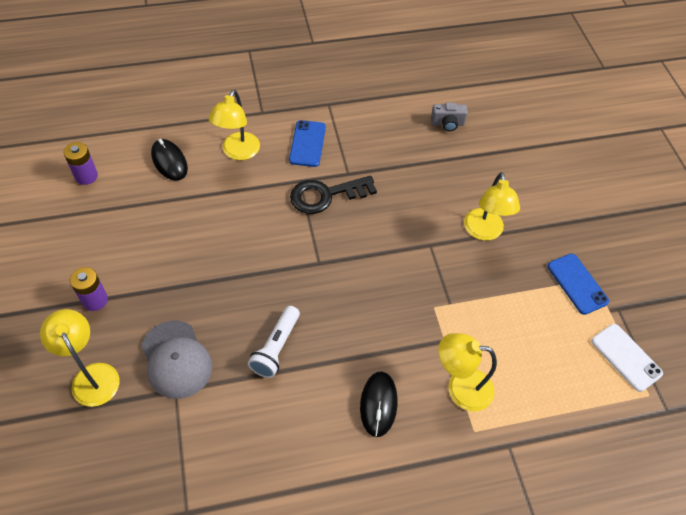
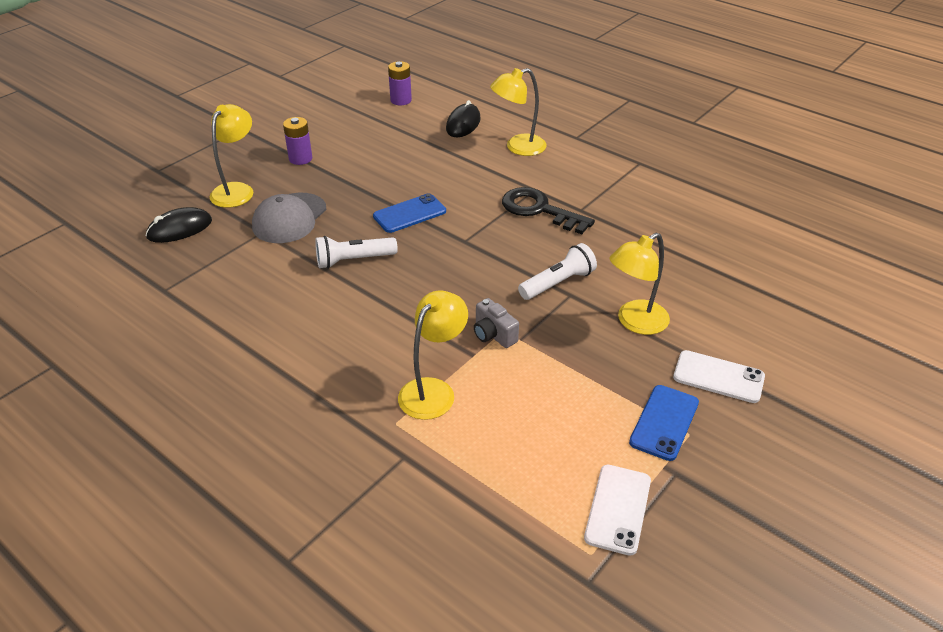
camera: 55 degrees right, 15 degrees down
(307, 143) = (579, 174): blue phone -> blue phone (409, 214)
(378, 404) = (359, 345): black mouse -> black mouse (179, 229)
(413, 243) = (557, 283): none -> white flashlight
(447, 124) = (730, 237): grey camera -> grey camera (493, 335)
(460, 387) = (433, 390): yellow lamp -> yellow lamp turned 60 degrees clockwise
(561, 229) = (718, 377): none -> white phone

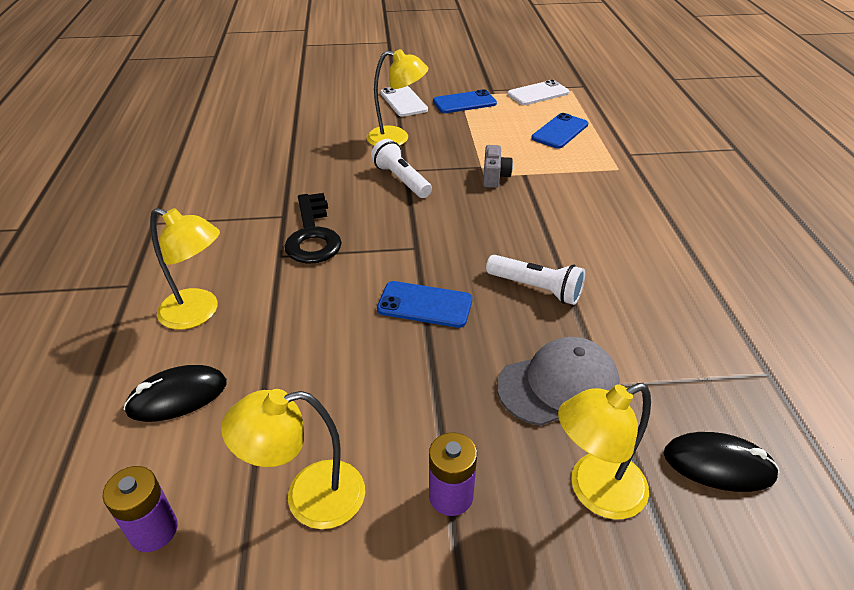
camera: 135 degrees left, 0 degrees up
(433, 390) = (575, 171): yellow lamp -> yellow lamp (309, 497)
(509, 444) = (560, 131): none -> blue phone
(557, 283) = (401, 180): white flashlight -> white flashlight turned 45 degrees clockwise

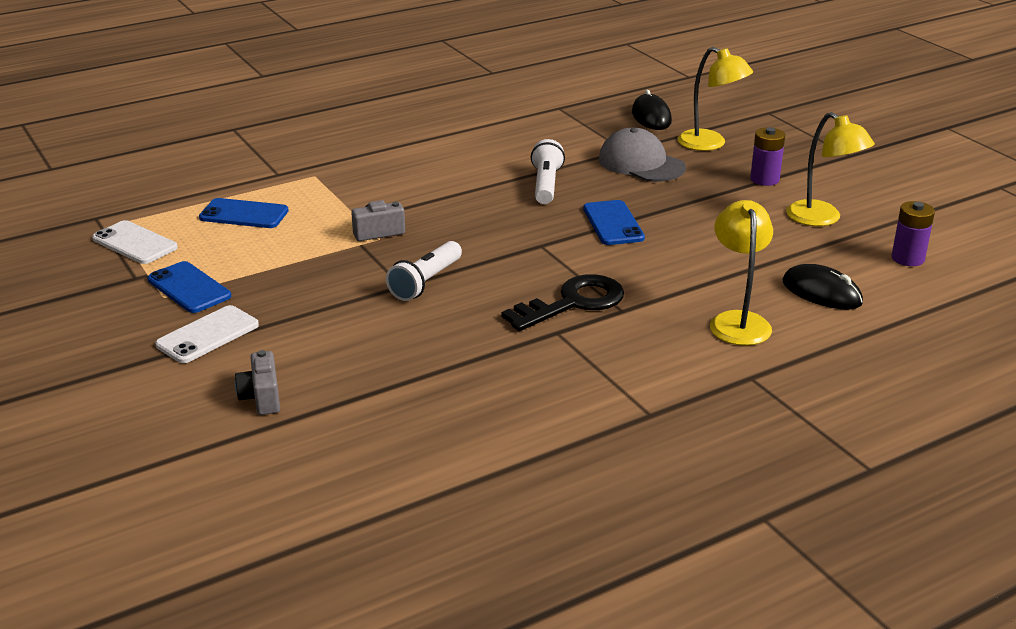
camera: 115 degrees left, 10 degrees down
(324, 107) = (261, 398): none -> grey camera
(397, 138) = (326, 311): yellow lamp -> none

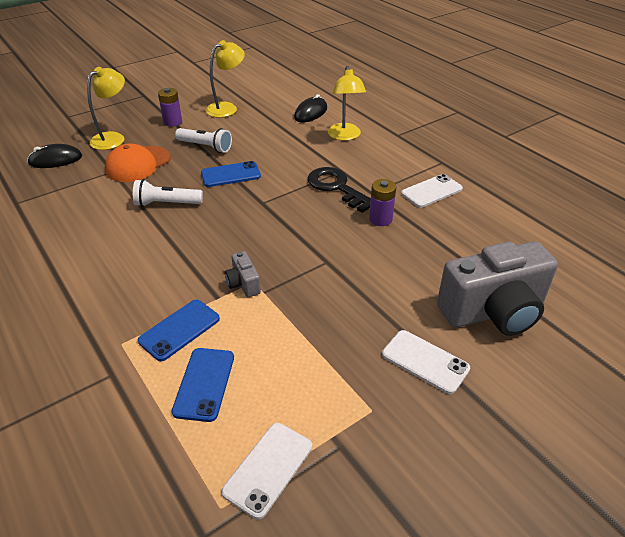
camera: 95 degrees left, 10 degrees up
(189, 288) = (353, 394): blue phone -> blue phone (179, 330)
(261, 398) = (493, 312): grey camera -> grey camera, size x2.33
(426, 282) = (321, 250): white flashlight -> white flashlight (205, 147)
(554, 389) = (431, 191): none -> white phone
(641, 163) = (138, 164): grey cap -> orange cap
(738, 321) = (345, 136): yellow lamp -> yellow lamp turned 90 degrees counterclockwise
(907, 258) = (272, 90): purple battery -> purple battery (380, 219)

